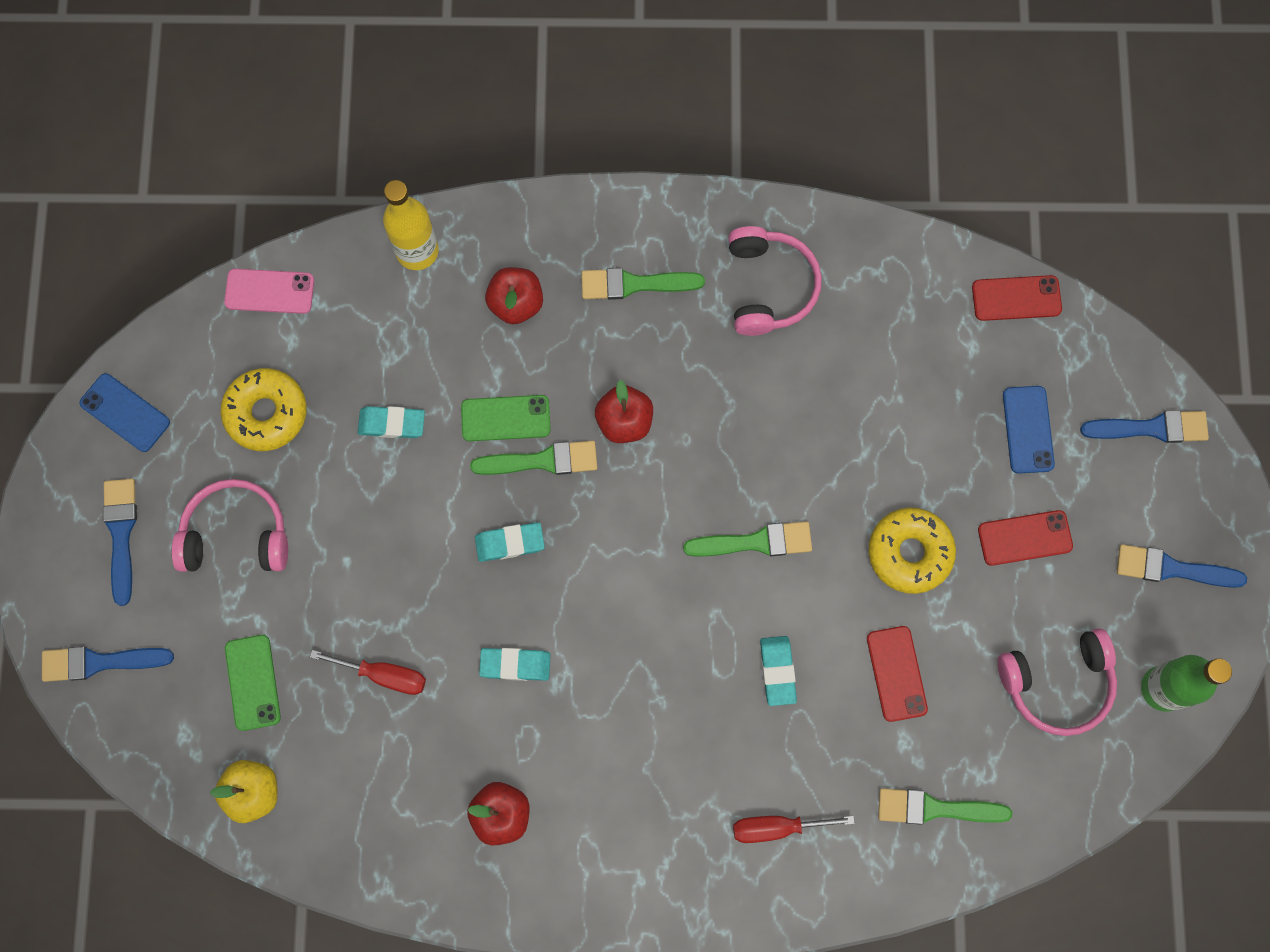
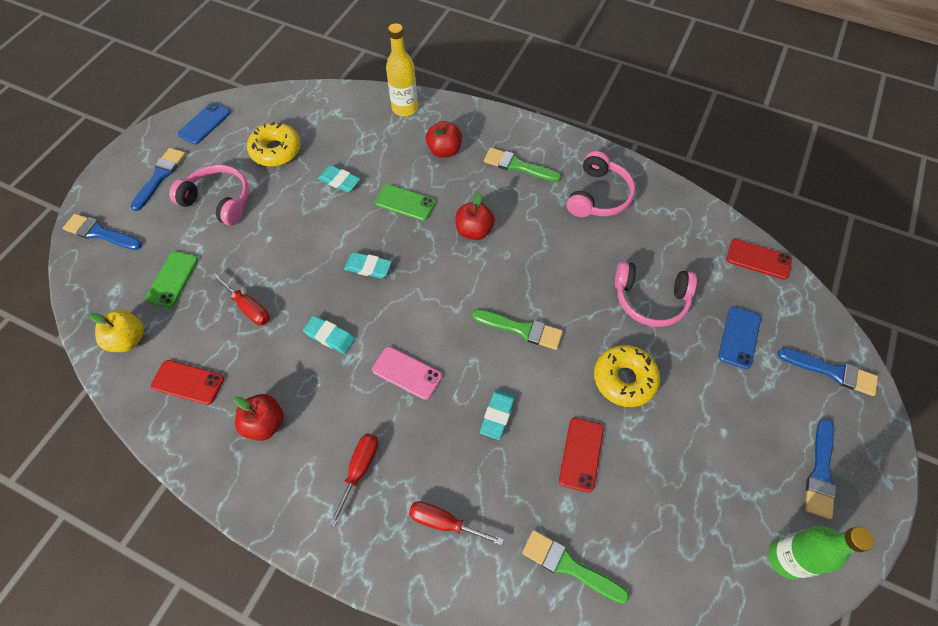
camera: 25 degrees right, 15 degrees down
(125, 413) = (204, 123): blue phone -> blue phone turned 60 degrees clockwise
(269, 291) = (316, 98): pink phone -> pink phone (407, 373)
(542, 461) = (413, 232): green brush -> none
(648, 814) = (360, 469): none -> red screwdriver
(1024, 538) = (712, 404): red phone -> red phone (188, 382)
(1057, 683) = (701, 516): pink headphones -> pink headphones (650, 300)
(1172, 568) = (820, 472): blue brush -> blue brush turned 105 degrees counterclockwise

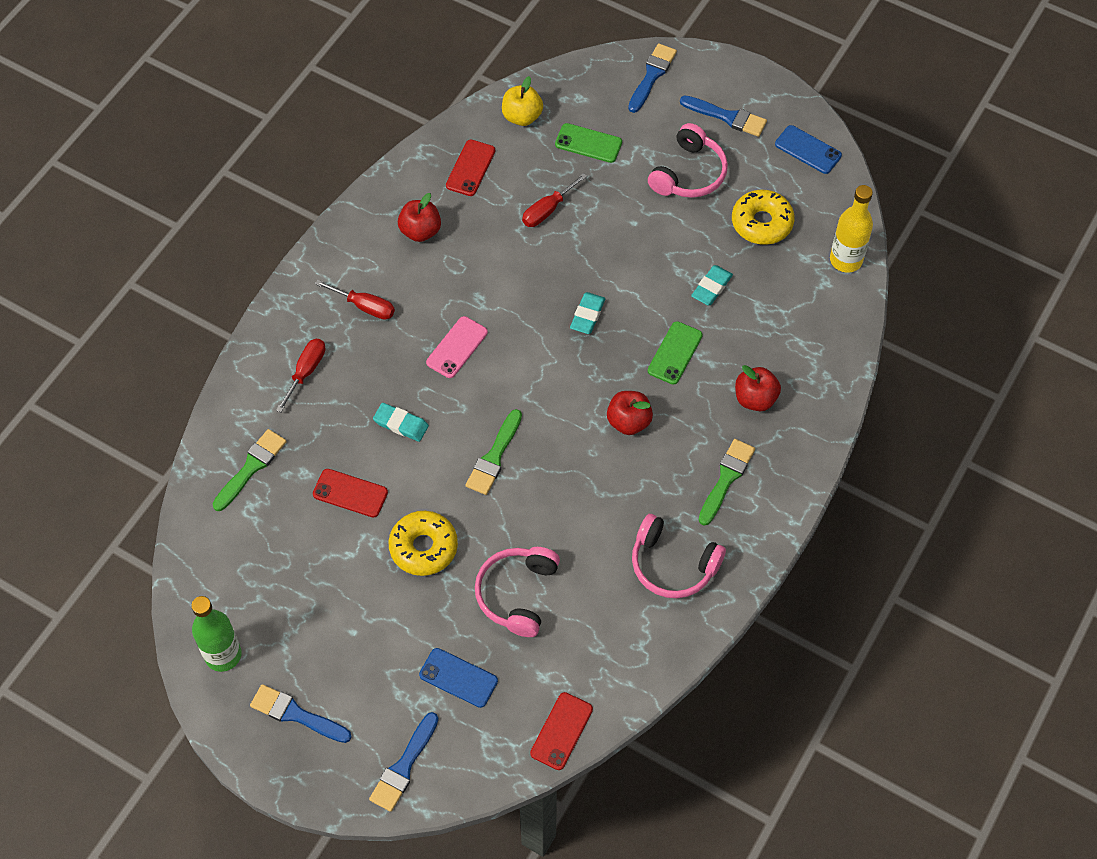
camera: 95 degrees right, 0 degrees up
(330, 336) = (506, 281): turquoise eraser -> none
(405, 108) = (829, 358): yellow bottle -> yellow bottle (846, 260)

